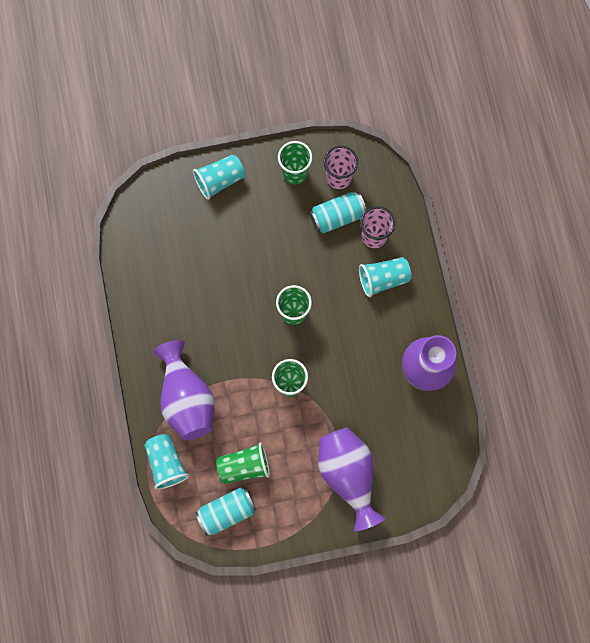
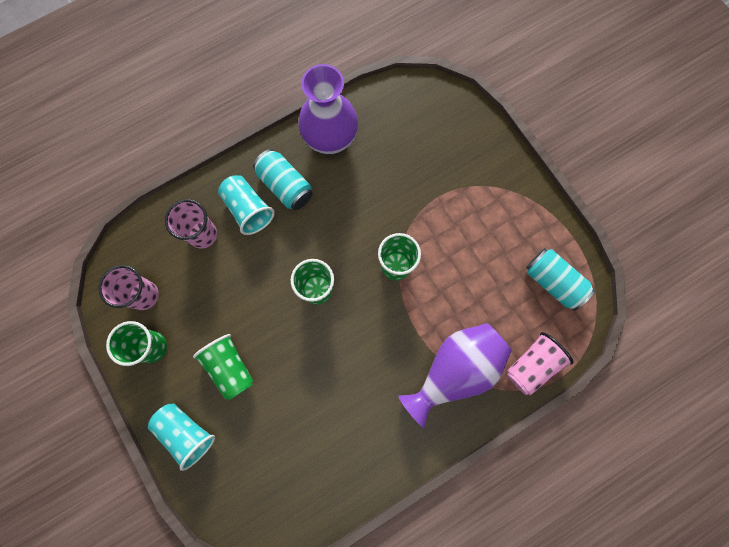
camera: 110 degrees left, 0 degrees up
(166, 462) = (532, 365): turquoise cup -> pink cup
(244, 465) = (500, 281): green cup -> green cup (230, 367)
(337, 216) = (192, 281): turquoise can -> turquoise can (285, 186)
(348, 474) = (465, 177): purple vase -> none

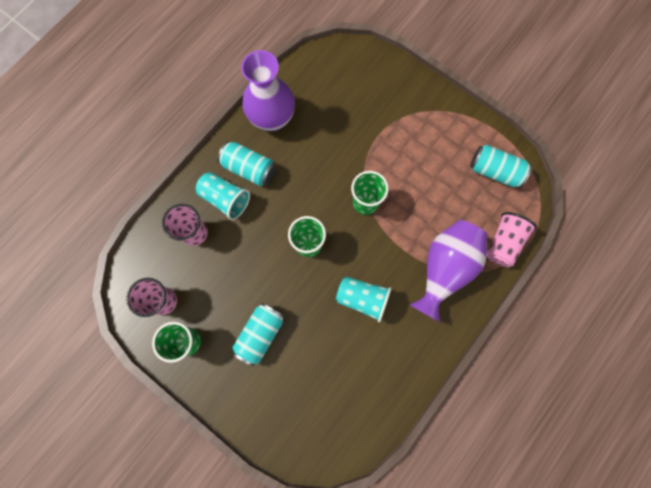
camera: 20 degrees left, 0 degrees up
(186, 433) = (244, 401): turquoise cup -> turquoise cup (362, 298)
(230, 367) = (260, 334): green cup -> turquoise can

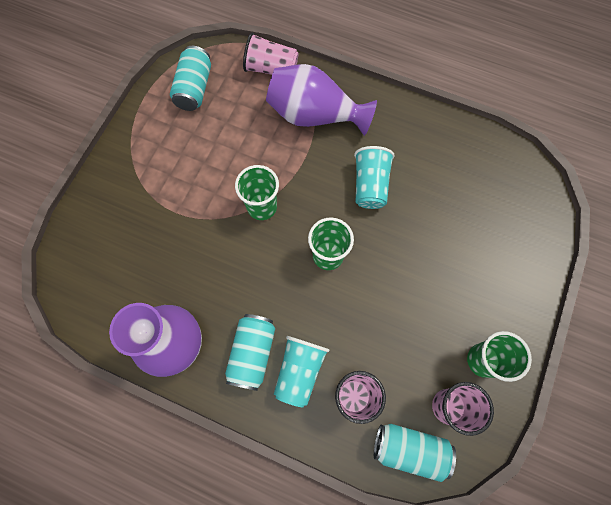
camera: 105 degrees left, 5 degrees down
(260, 334) = (444, 280): turquoise can -> turquoise can (409, 449)

